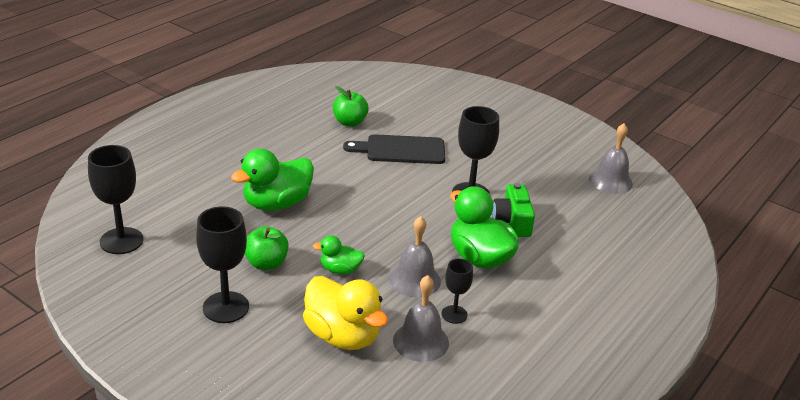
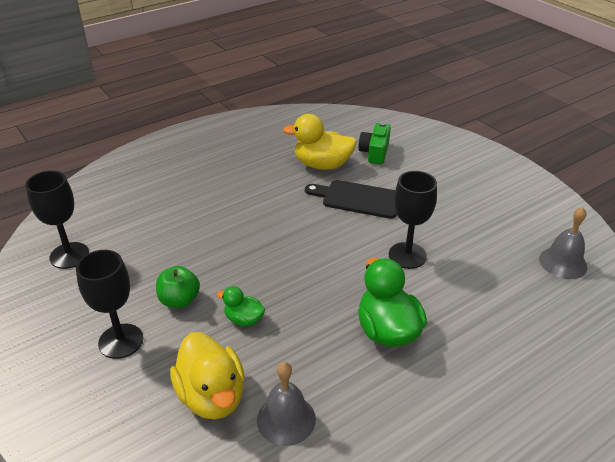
camera: 20 degrees right, 5 degrees up
(277, 204) = (218, 239): green duck -> none
(350, 122) = (322, 165): green apple -> yellow duck
(415, 280) = (311, 344): grey bell -> none
(454, 314) = (334, 393): black goblet -> none
(512, 222) = (438, 294): green camera -> green camera (375, 152)

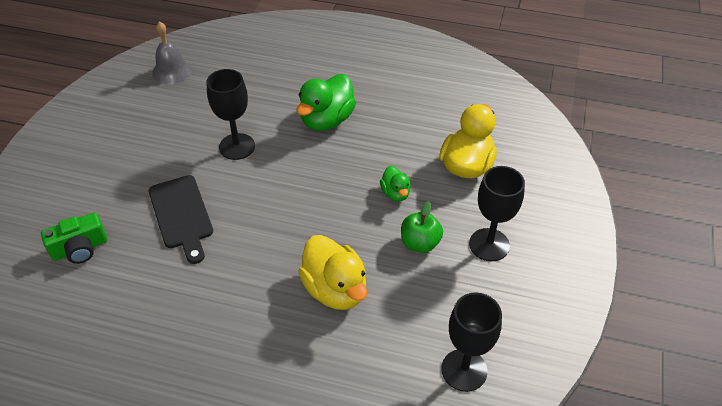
camera: 130 degrees left, 10 degrees up
(286, 419) = (441, 126): grey bell -> none
(322, 165) = (139, 277): yellow duck -> yellow duck (335, 289)

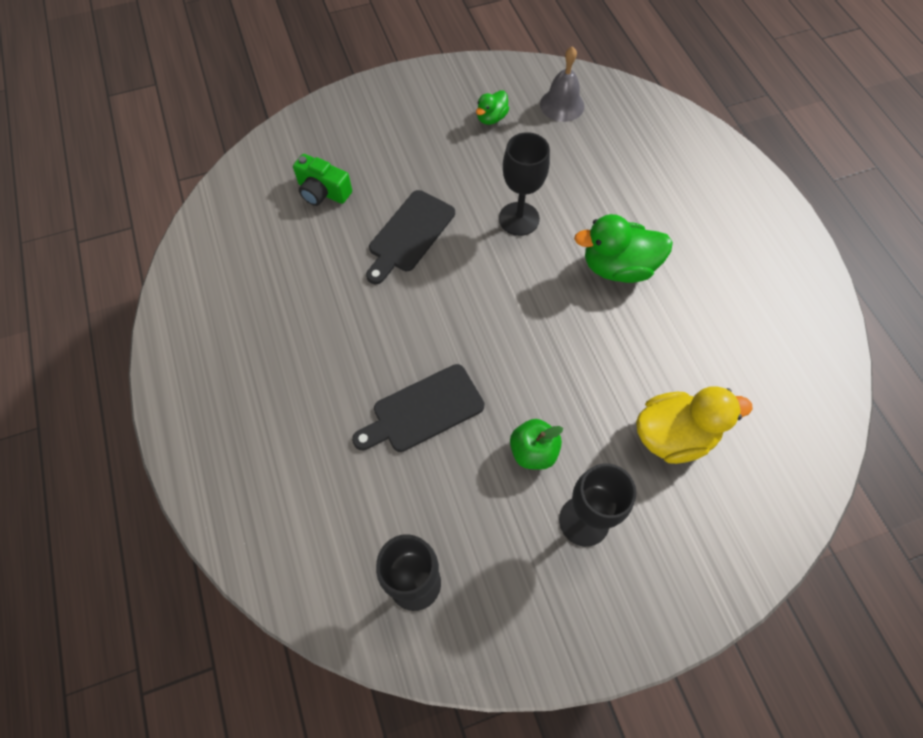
camera: 55 degrees right, 15 degrees up
(335, 289) = (423, 410): yellow duck -> black cutting board
(395, 193) = (577, 389): green duck -> green duck (491, 118)

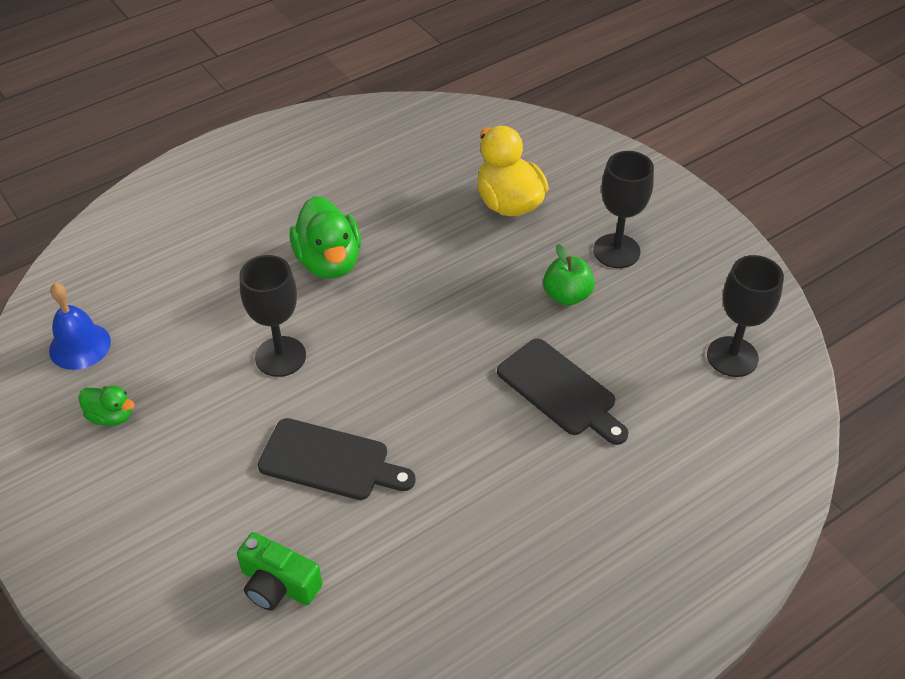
camera: 105 degrees left, 15 degrees down
(323, 191) = (278, 584): green camera -> green camera turned 105 degrees clockwise
(562, 105) = (80, 346): grey bell -> blue bell

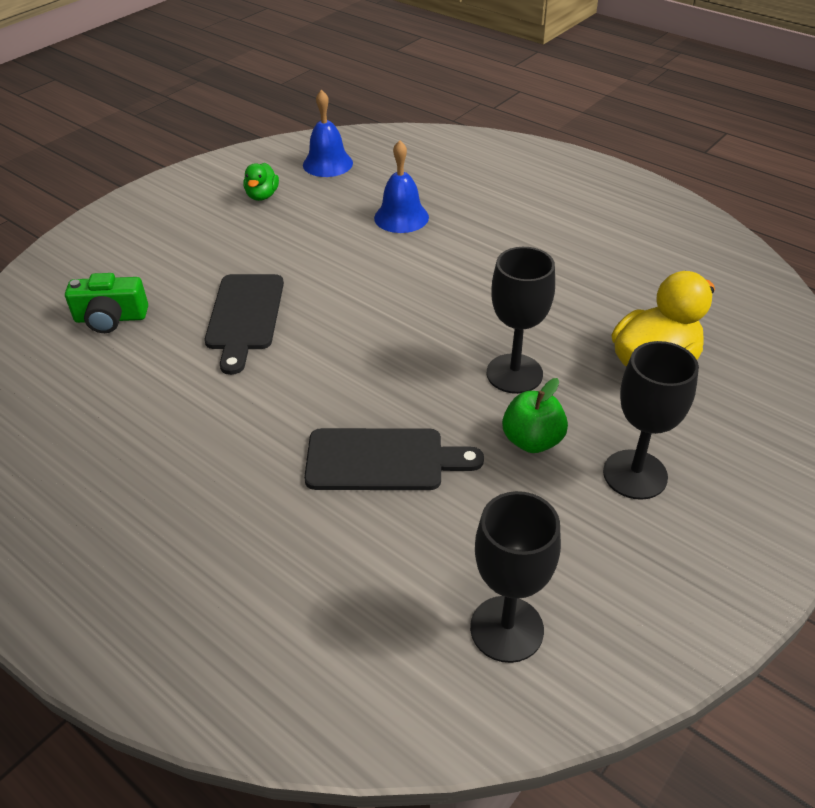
camera: 75 degrees right, 5 degrees down
(224, 306) = (401, 217): none -> blue bell
(278, 584) = (111, 318): green camera -> green camera turned 105 degrees counterclockwise
(280, 356) = (355, 260): black goblet -> black goblet (514, 374)
(329, 262) = (486, 260): green duck -> none
(560, 391) = (383, 460): black cutting board -> black cutting board turned 120 degrees counterclockwise

